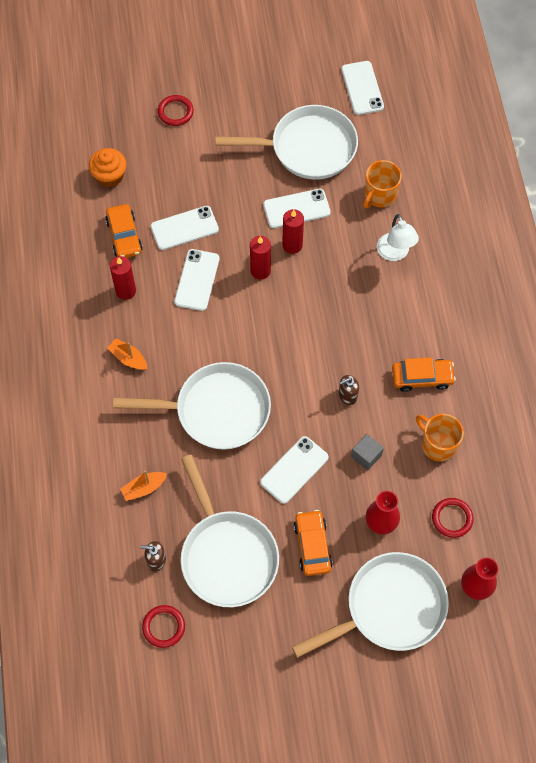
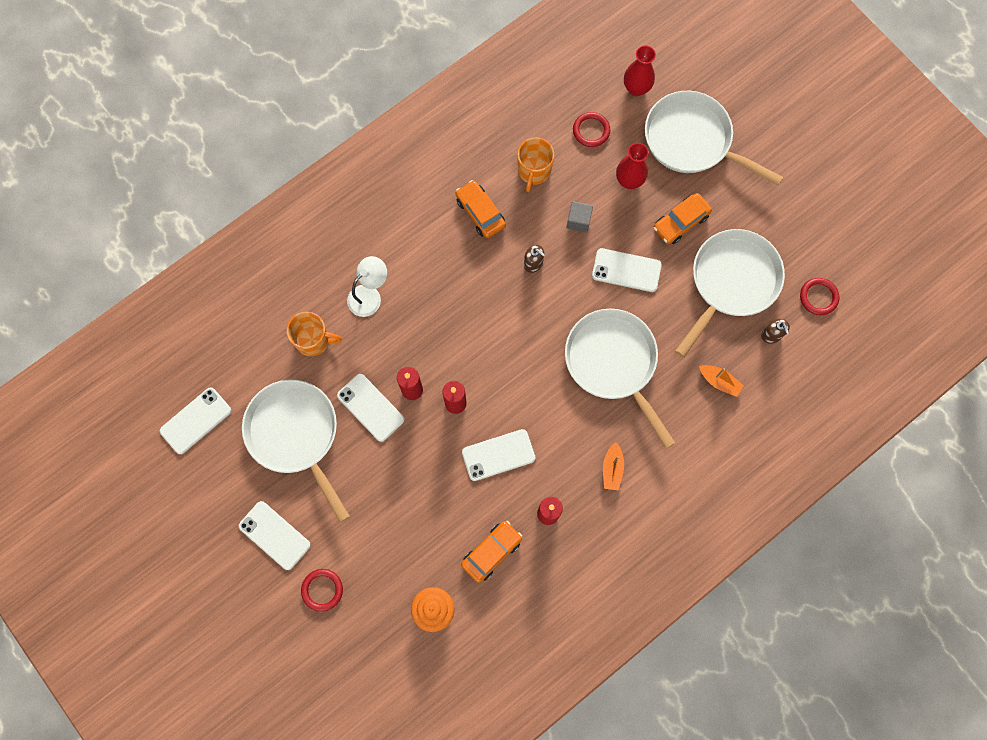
camera: 120 degrees left, 10 degrees up
(184, 228) = (450, 499): white phone -> white phone (274, 535)

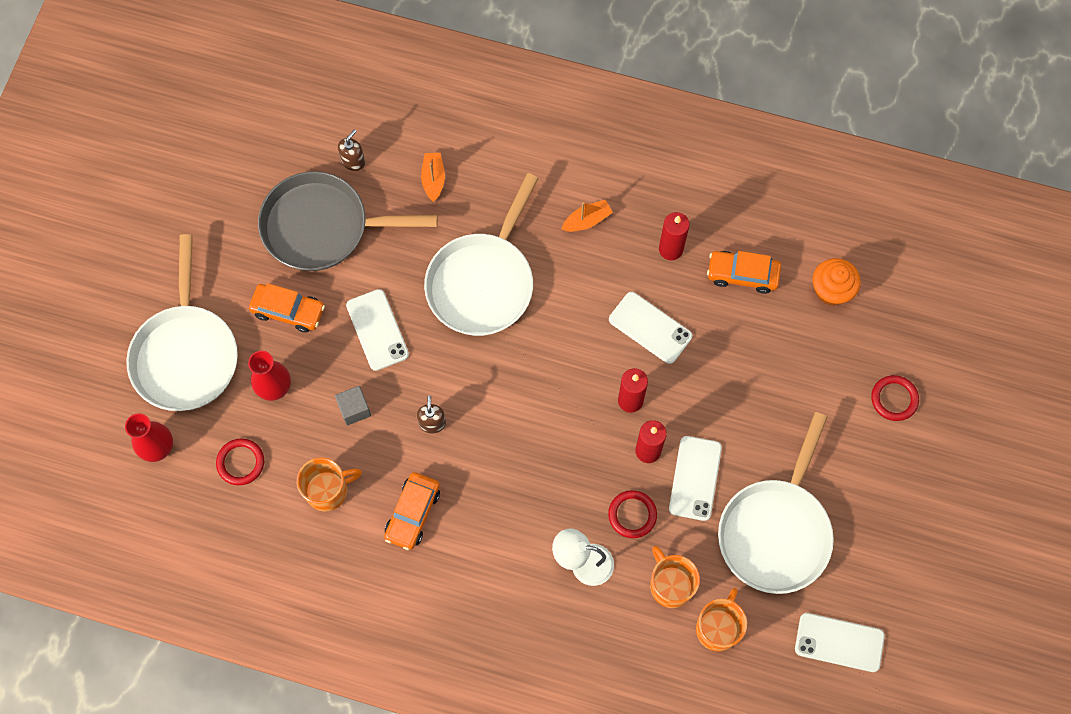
camera: 125 degrees left, 5 degrees down
(264, 350) = (718, 628): none -> orange mug
(274, 535) = (882, 479): white phone -> none
(731, 282) = (323, 227): white pan -> grey pan
(818, 297) = (284, 142): red ring -> red ring (632, 515)

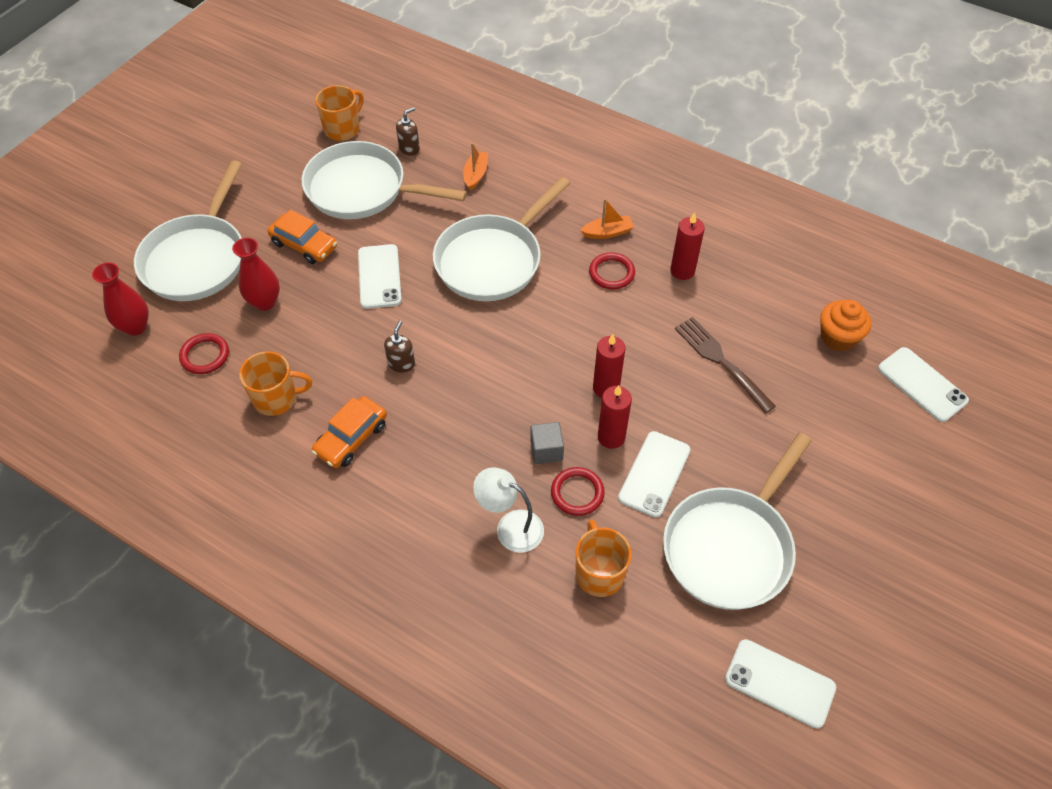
camera: 15 degrees right, 15 degrees down
(323, 227) = (363, 189): grey pan -> white pan
(354, 409) = (331, 335): grey cube -> grey cube (546, 450)
(650, 328) = (644, 330): white phone -> white phone (922, 384)
(718, 628) = (641, 631): orange mug -> orange mug (343, 129)
(730, 344) = (722, 362): none -> brown fork
(742, 275) = (749, 306): orange car -> none
(894, 399) = (888, 448): red ring -> red ring (611, 273)

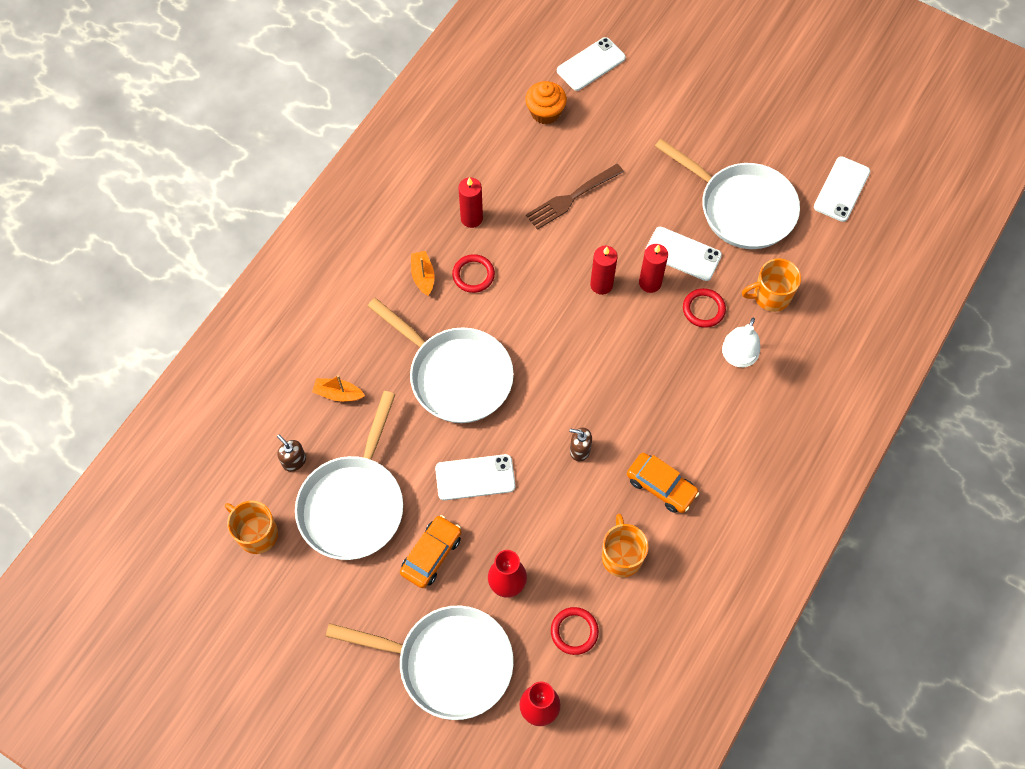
camera: 90 degrees left, 10 degrees up
(546, 450) = (665, 331): grey cube -> none

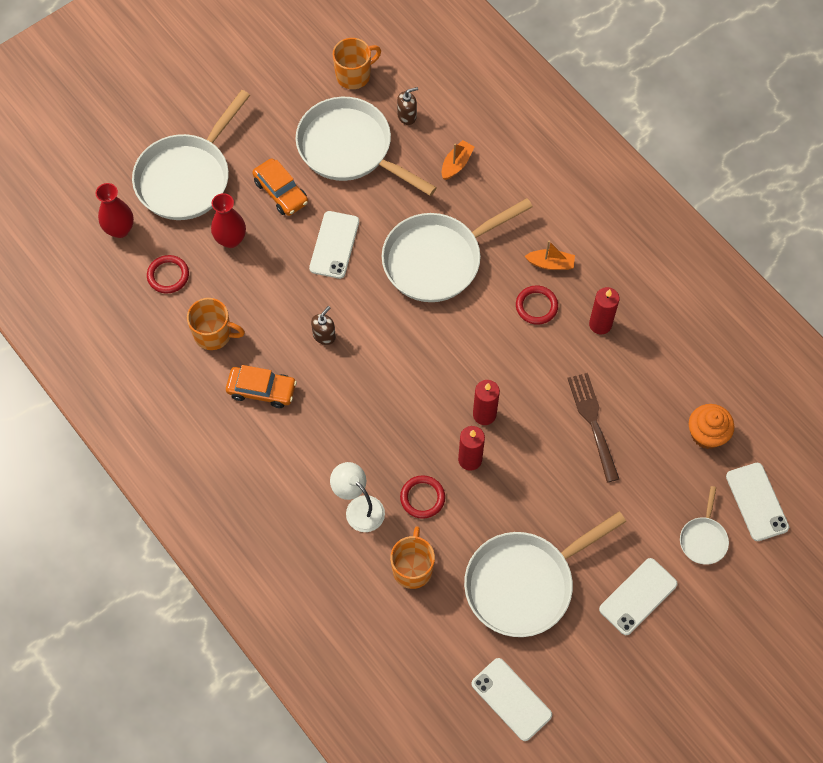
camera: 110 degrees right, 0 degrees up
(640, 93) = (703, 539): none -> white pan
(661, 486) = (262, 390): orange car -> orange car turned 135 degrees counterclockwise
(682, 254) = (491, 503): white phone -> white phone (638, 596)

